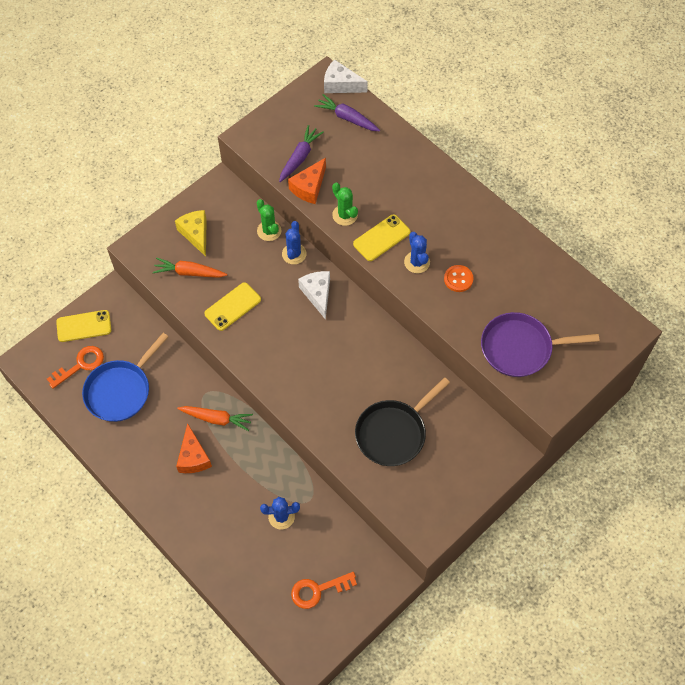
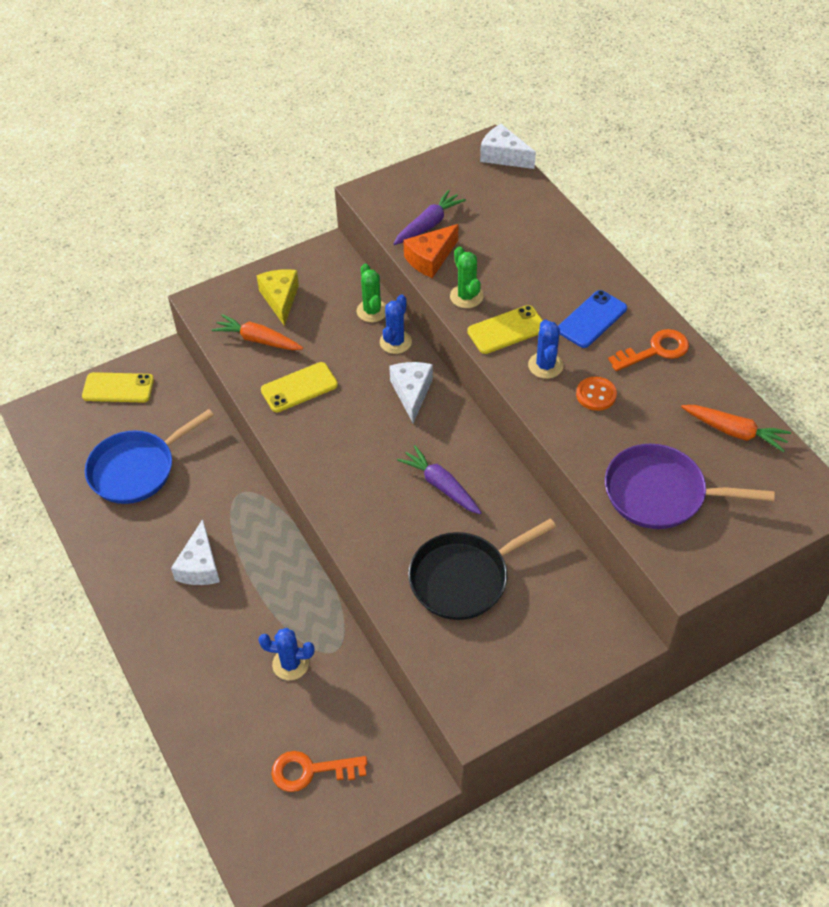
camera: 15 degrees right, 10 degrees down
(80, 365) = (98, 430): orange key -> orange key (655, 350)
(193, 457) = (200, 566): orange cheese -> white cheese
(216, 419) = (244, 526): orange carrot -> orange carrot (734, 432)
(347, 118) = (501, 192): purple carrot -> purple carrot (441, 485)
(441, 217) = (592, 319): none -> blue phone

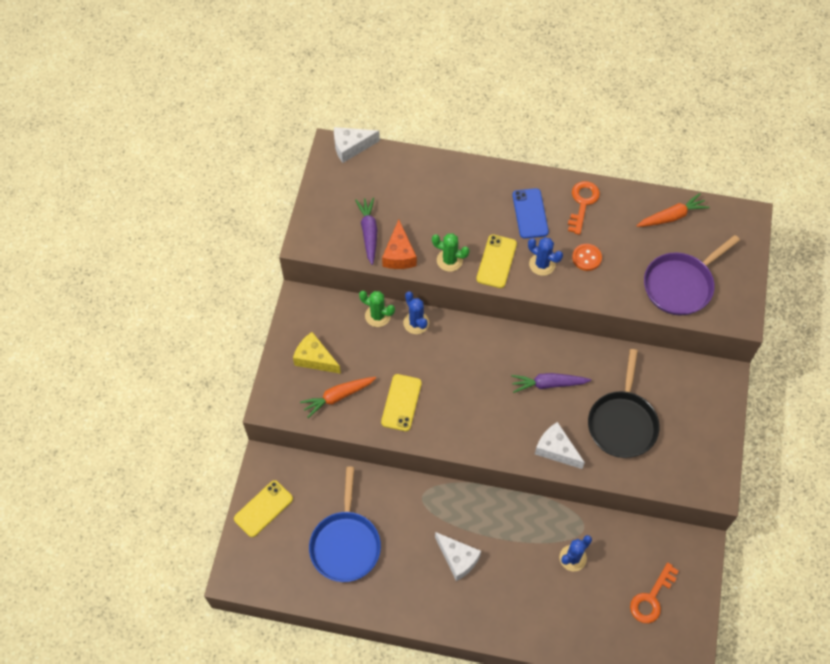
camera: 50 degrees left, 10 degrees up
(412, 393) = (465, 345): white cheese -> white cheese (556, 449)

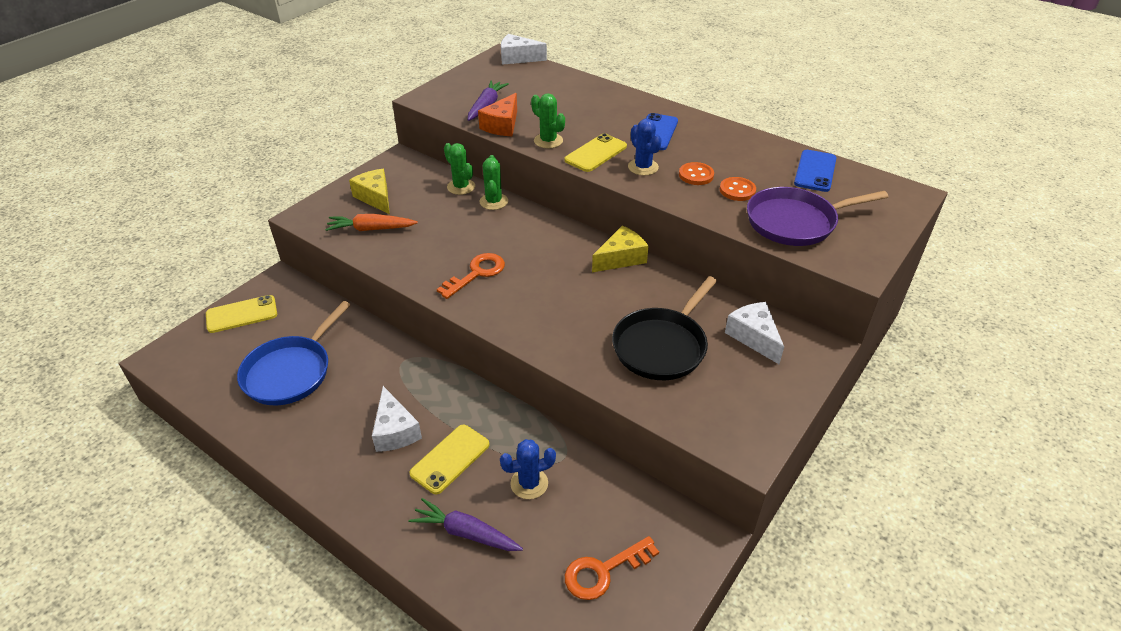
camera: 25 degrees right, 20 degrees down
(401, 402) = (428, 252): yellow phone -> yellow phone (450, 459)
(416, 323) = (493, 201): blue cactus -> green cactus
(548, 384) = (596, 286): purple carrot -> purple carrot (466, 533)
(551, 347) = (621, 258): none -> yellow cheese
(556, 449) = (565, 343): white cheese -> white cheese (753, 337)
(582, 203) = (718, 139): orange key -> orange key (476, 273)
(625, 264) = (737, 190): none -> orange button
(671, 216) = (815, 171): orange carrot -> blue phone

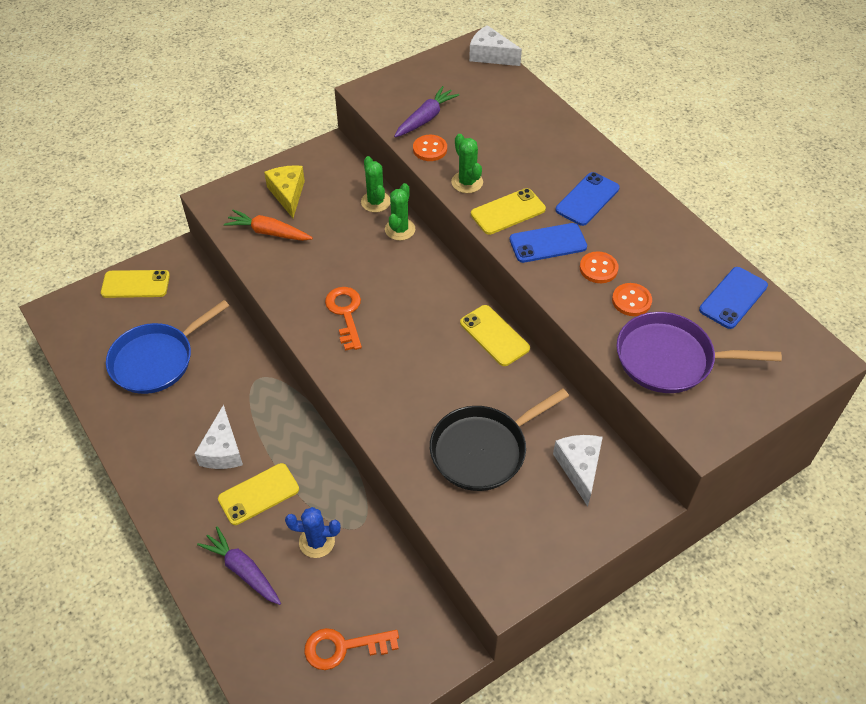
camera: 20 degrees right, 10 degrees up
(476, 273) = (345, 313): orange key -> orange key turned 75 degrees counterclockwise
(502, 125) = (430, 149): orange cheese -> orange button
(621, 258) = (494, 335): yellow cheese -> yellow phone
(643, 167) = (548, 243): blue cactus -> blue phone

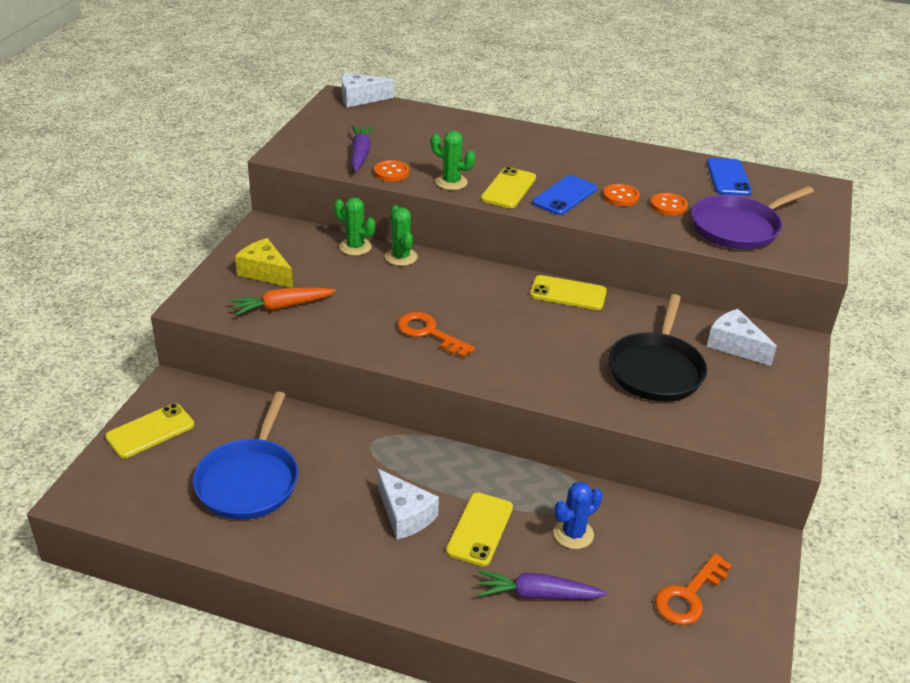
camera: 40 degrees left, 15 degrees down
(587, 199) = (556, 159): blue phone -> none

